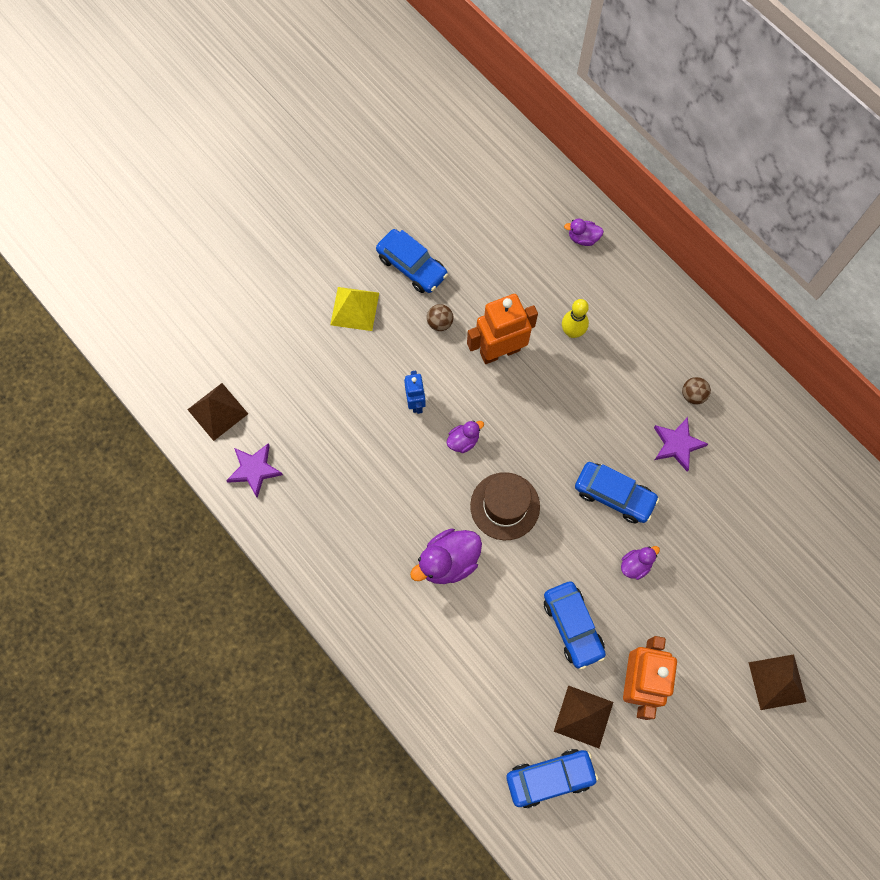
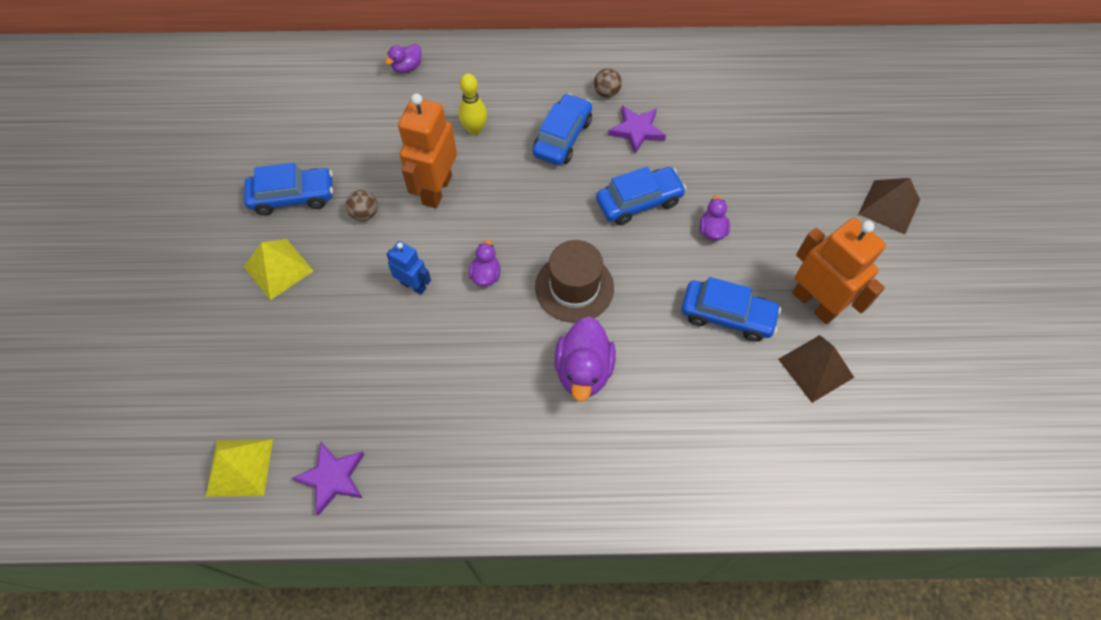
camera: 50 degrees left, 10 degrees down
(217, 411) = (240, 467): brown pyramid -> yellow pyramid
(550, 777) = (854, 438): blue car -> blue car (562, 137)

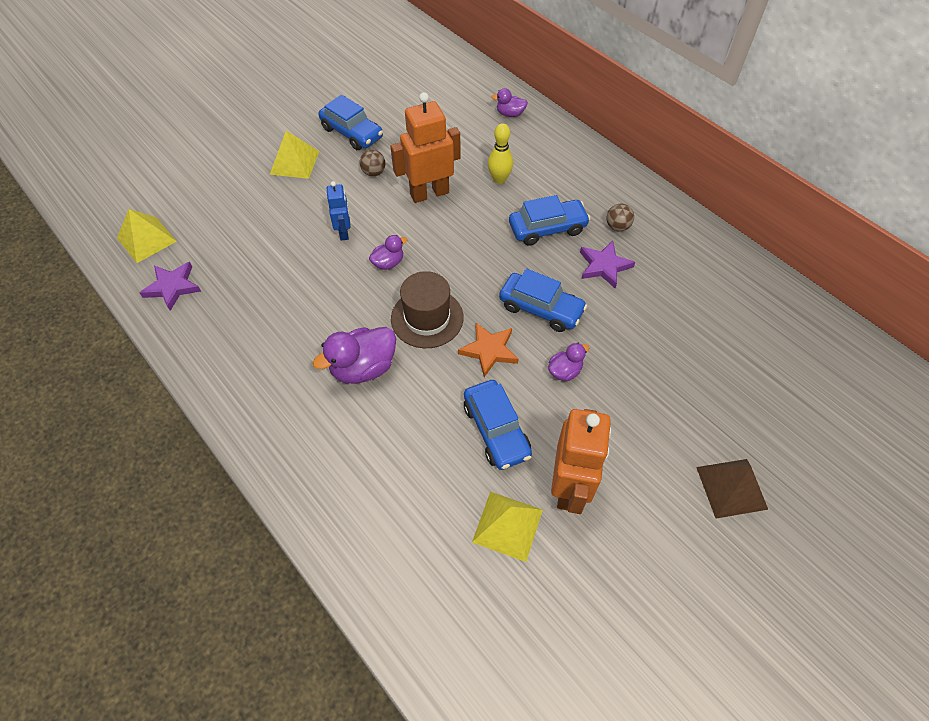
camera: 50 degrees right, 5 degrees down
(648, 266) = (489, 350): none -> orange star
(815, 368) = (507, 525): brown pyramid -> yellow pyramid

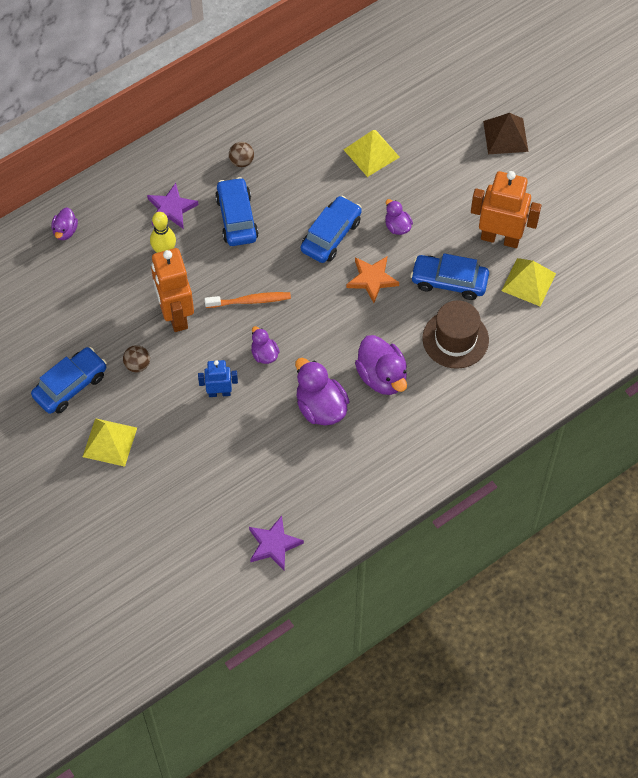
camera: 85 degrees left, 5 degrees up
(146, 239) = (206, 578): yellow pyramid -> yellow pyramid (371, 153)
(326, 314) = (320, 407): none -> purple duck
(427, 318) = (333, 325): brown hat -> brown hat (455, 339)
(450, 247) = (250, 301): none -> orange toothbrush
(496, 430) = (449, 281): blue car -> blue car turned 150 degrees counterclockwise
(604, 266) = (288, 180): purple star -> purple star (171, 209)

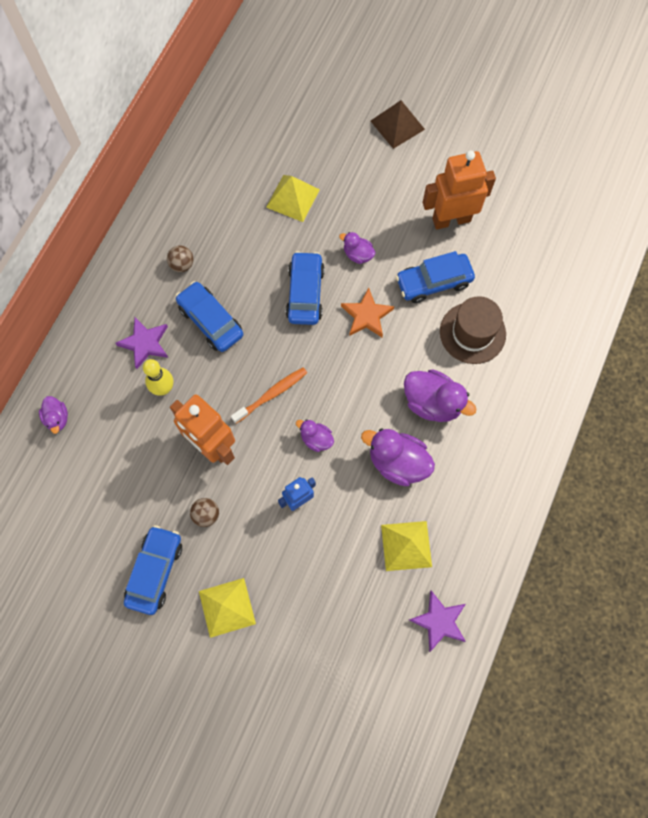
camera: 30 degrees left, 10 degrees up
(528, 282) = (500, 247): yellow pyramid -> yellow pyramid (406, 546)

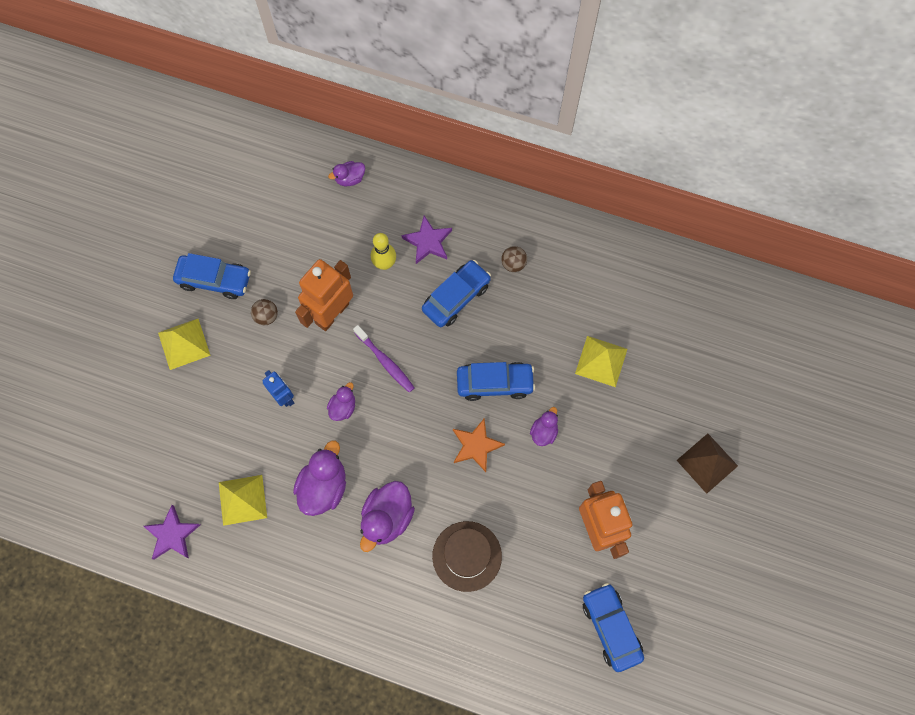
camera: 85 degrees right, 0 degrees up
(271, 394) = (385, 361): orange toothbrush -> purple toothbrush
(433, 282) = (520, 512): blue car -> blue car (611, 627)

